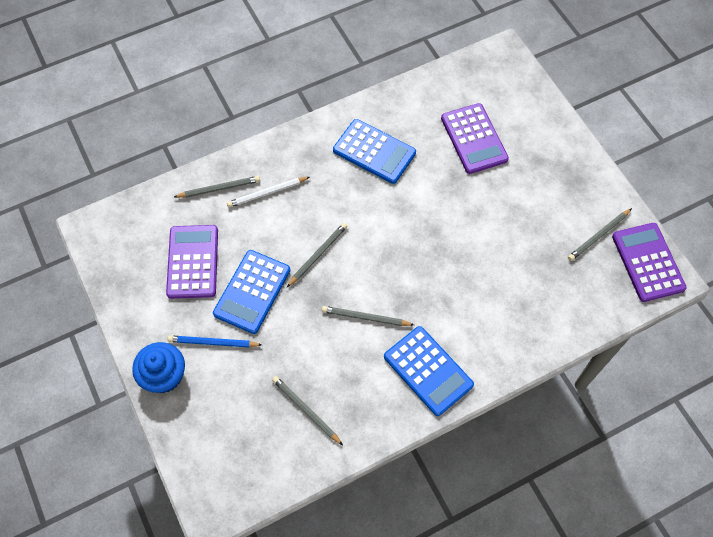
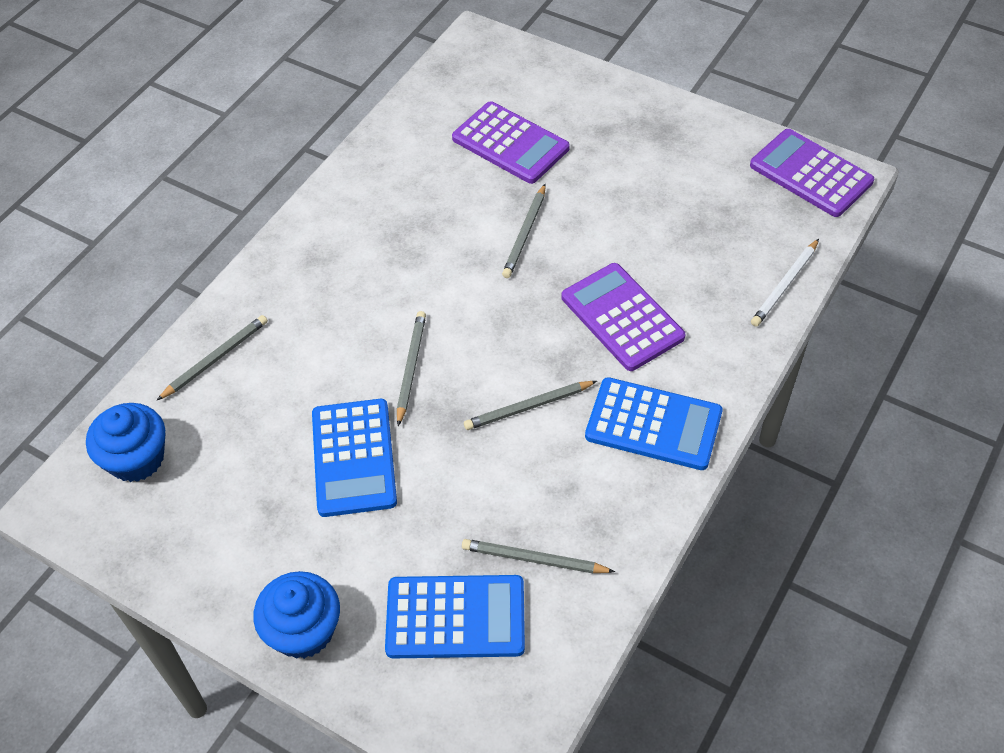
camera: 30 degrees left, 10 degrees down
(144, 226) = (136, 459): none -> blue cupcake
(192, 262) = (242, 466): purple calculator -> purple calculator (622, 317)
(213, 343) = (345, 549): blue pencil -> none
(267, 193) = (288, 331): white pencil -> white pencil (785, 285)
(374, 151) = (396, 216): blue calculator -> blue calculator (455, 617)
(599, 236) = (736, 174): grey pencil -> grey pencil (525, 233)

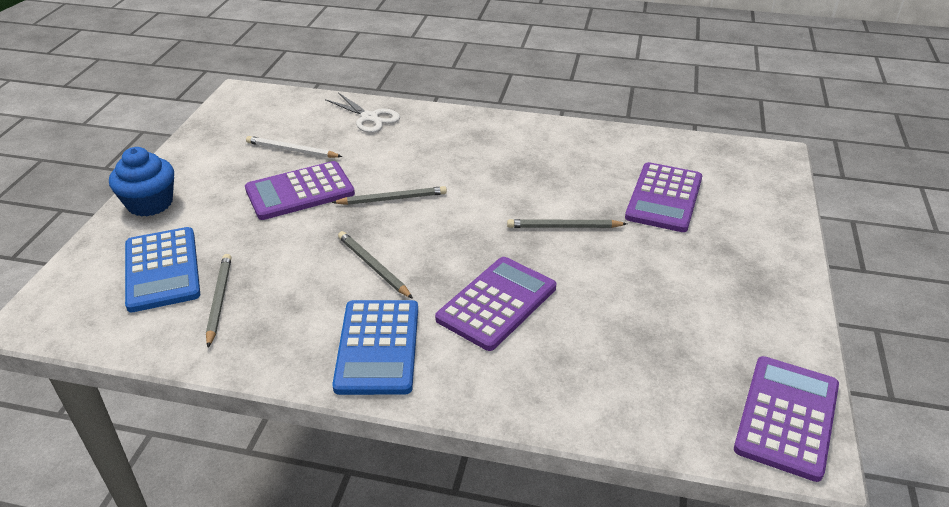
camera: 70 degrees right, 15 degrees down
(136, 459) = (279, 110): blue cupcake -> none
(215, 359) = (369, 118): grey pencil -> white scissors
(354, 458) = (300, 192): blue calculator -> purple calculator
(785, 285) = (601, 419): white pencil -> white pencil (292, 150)

